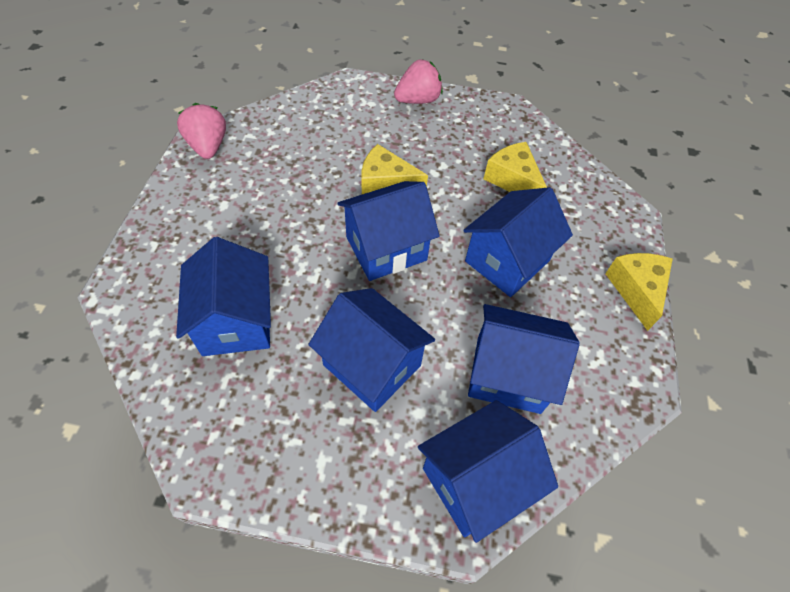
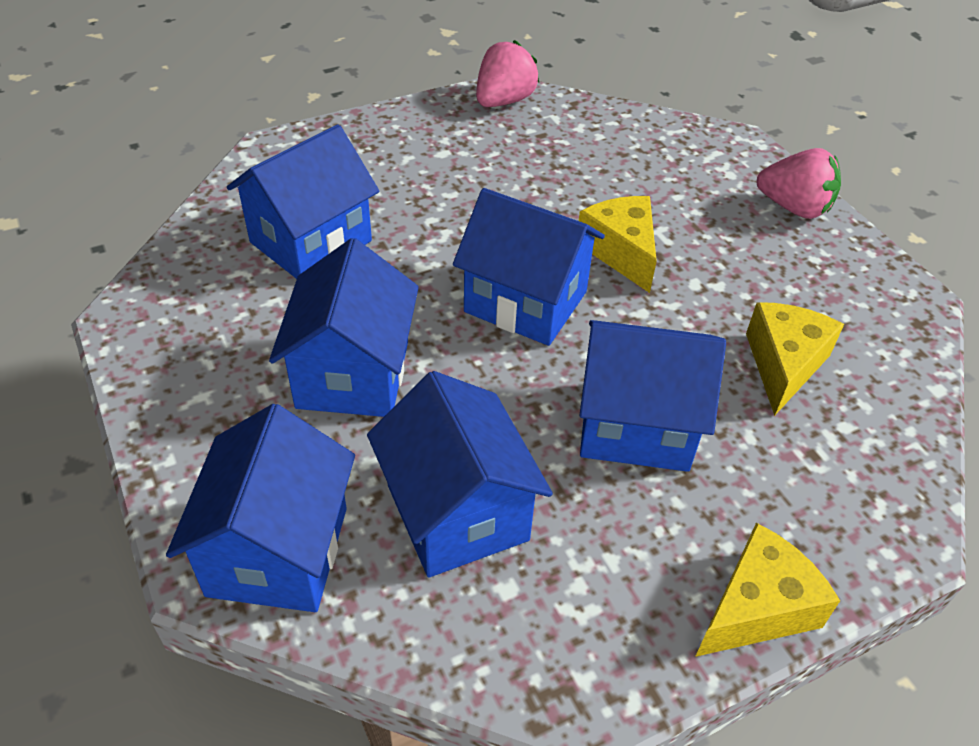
camera: 55 degrees right, 10 degrees down
(476, 480) = (278, 551): blue house -> blue house turned 75 degrees clockwise

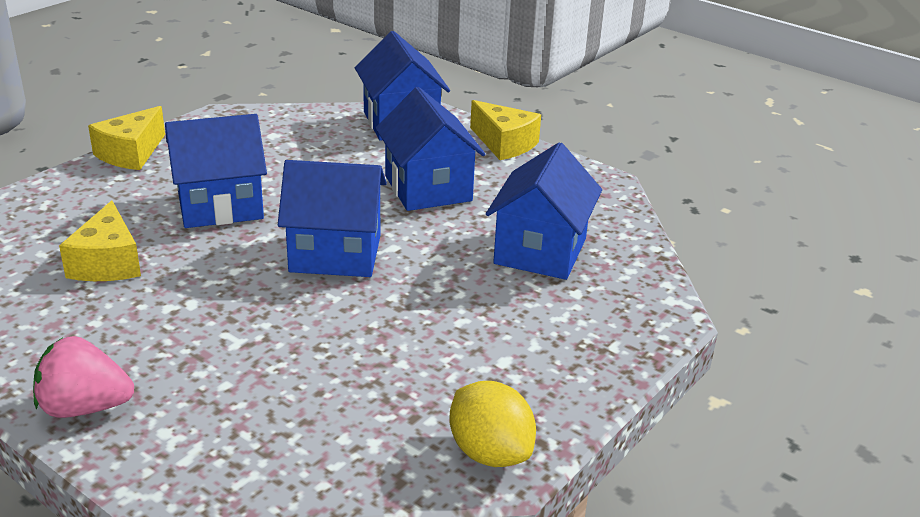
camera: 155 degrees right, 15 degrees down
(457, 512) = (316, 151): blue house -> none
(504, 101) = (490, 452): pink strawberry -> yellow lemon
(621, 251) = (269, 311): yellow cheese -> yellow cheese (504, 144)

